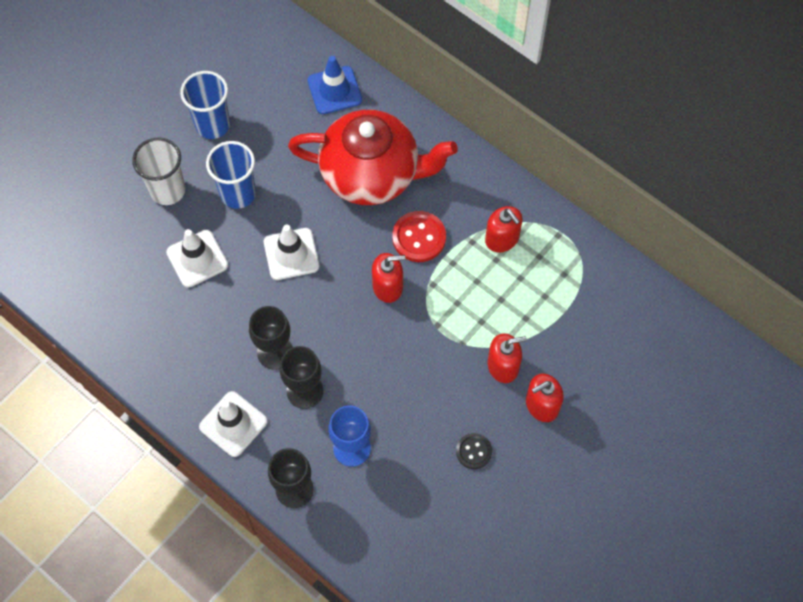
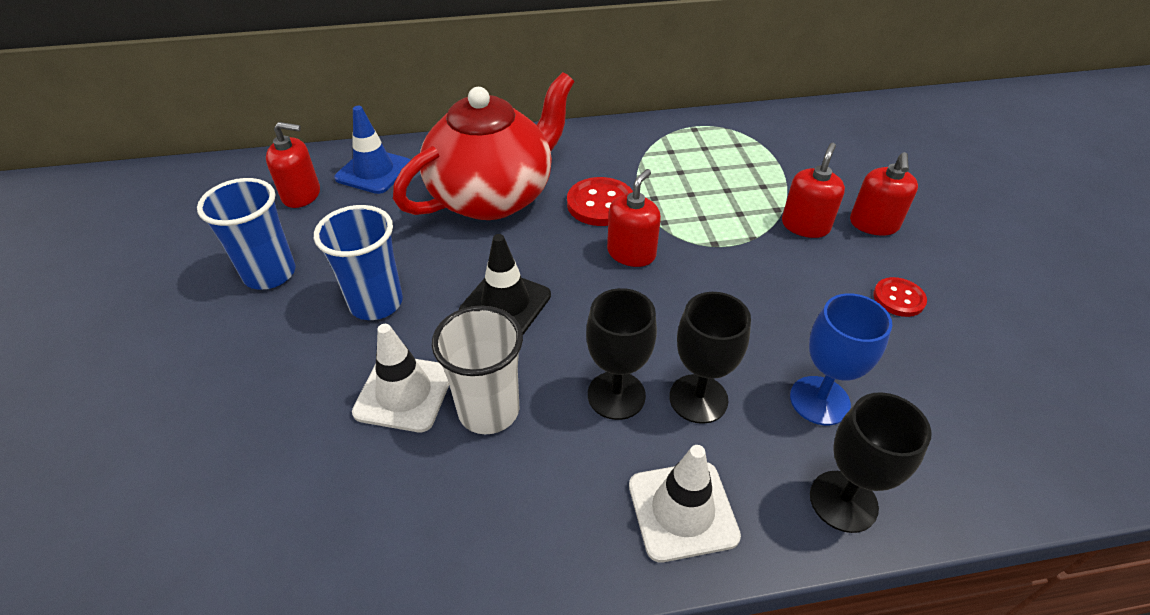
camera: 50 degrees left, 20 degrees down
(168, 190) = (281, 363): white cup -> white cup (489, 410)
(291, 254) = (505, 303): white traffic cone -> black traffic cone
(474, 451) = (898, 298): black button -> red button
(502, 238) = (662, 158): red soap dispenser -> red soap dispenser (301, 195)

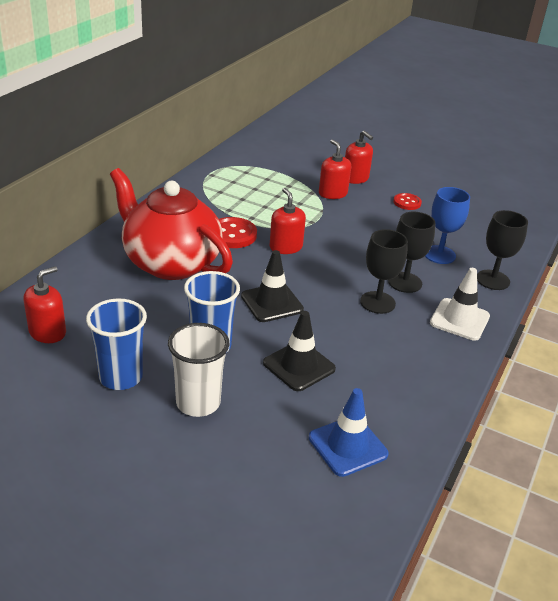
camera: 55 degrees left, 10 degrees down
(374, 171) = (69, 293): blue traffic cone -> blue traffic cone (348, 446)
(404, 393) = (299, 366): white traffic cone -> black traffic cone
(489, 410) = (344, 344): white cup -> white cup (198, 403)
(493, 196) = (170, 263): red teapot -> red teapot turned 45 degrees counterclockwise

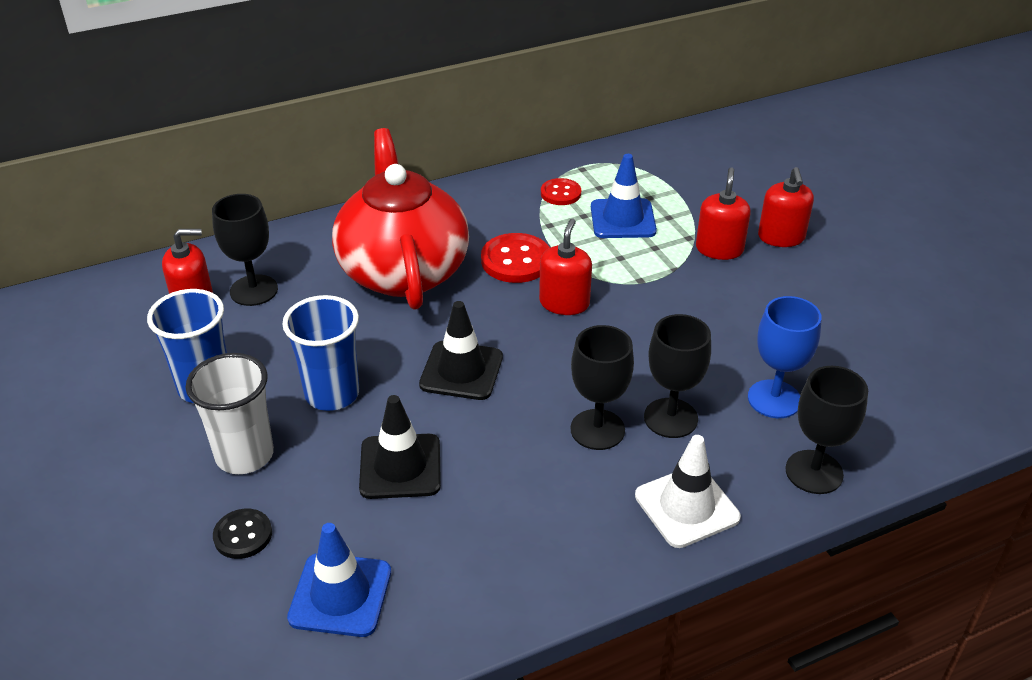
camera: 40 degrees right, 5 degrees up
(82, 309) = (254, 290): none -> black goblet
(253, 445) = (243, 535): none -> black button
(266, 194) = (623, 219): none -> blue traffic cone
(407, 202) = (819, 301): red button -> red button (560, 193)

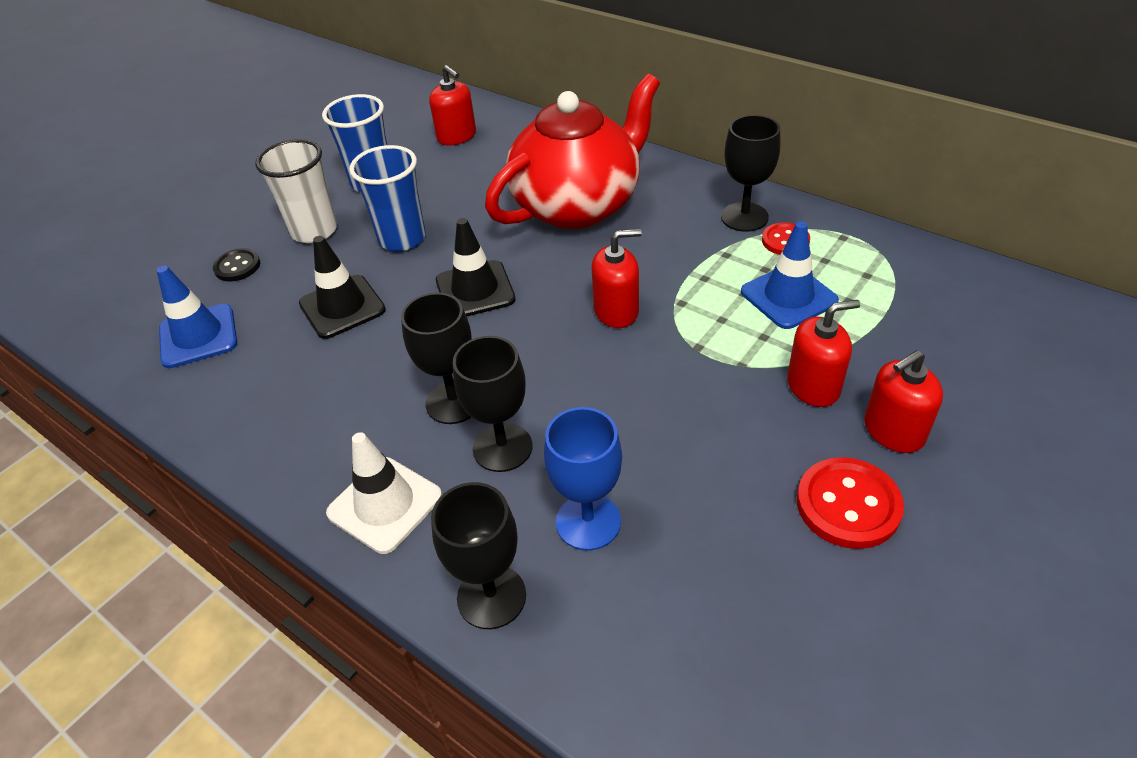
camera: 65 degrees right, 5 degrees up
(254, 290) = (491, 152): black goblet -> black goblet (744, 217)
(516, 260) = (651, 257): red button -> red button (848, 505)

